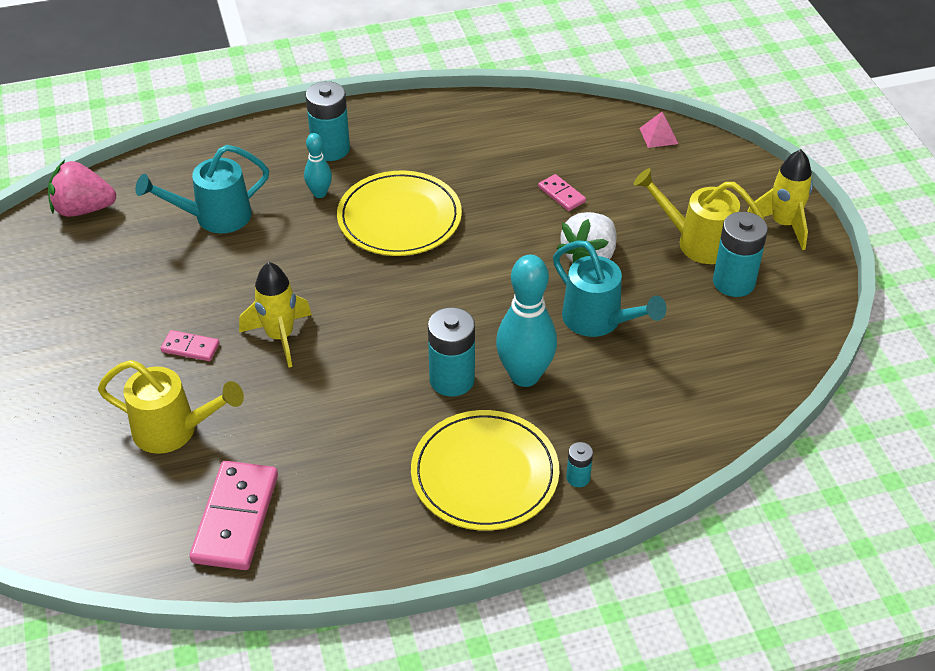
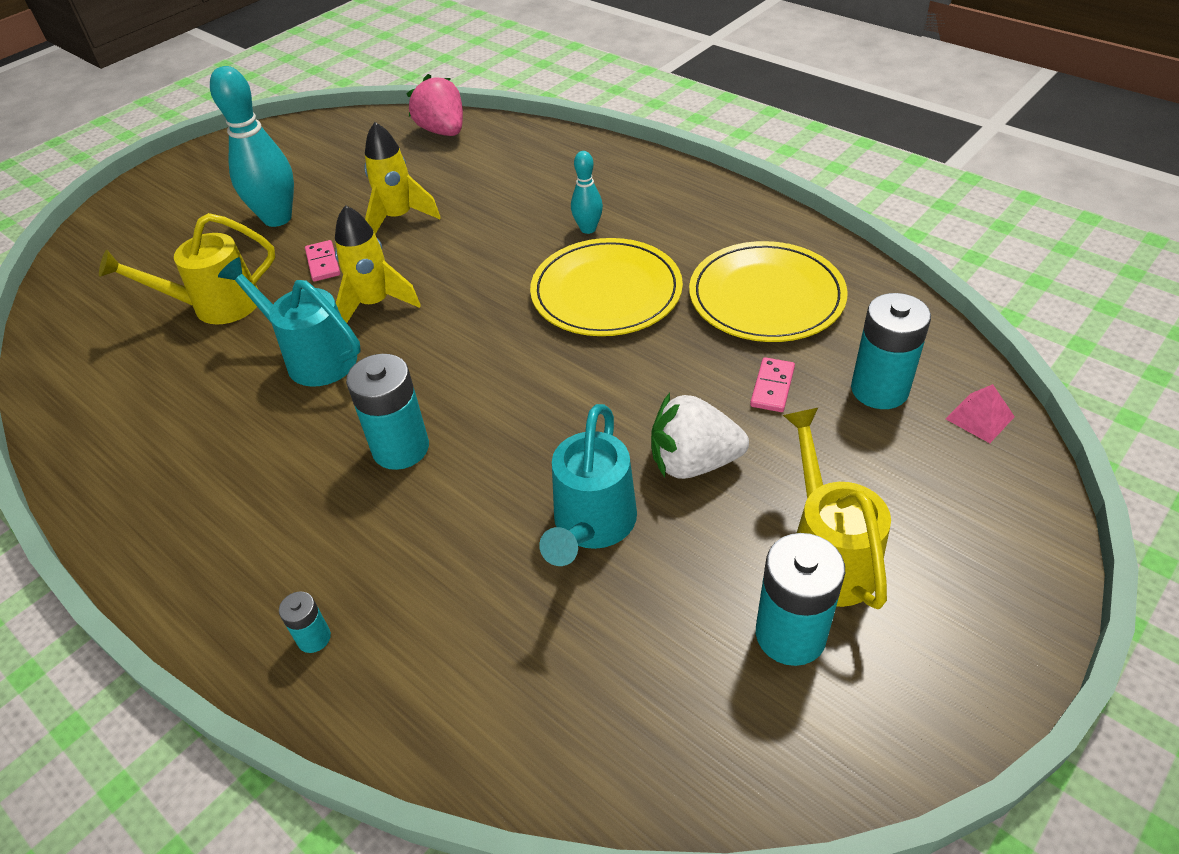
camera: 60 degrees right, 0 degrees up
(173, 430) = (216, 306): yellow watering can -> yellow watering can turned 90 degrees clockwise
(214, 217) = (496, 192): turquoise watering can -> turquoise watering can (313, 357)
(236, 518) = (126, 396): pink domino -> none
(330, 149) = (656, 204): turquoise battery -> turquoise battery (879, 389)
(484, 474) = (275, 547): yellow plate -> yellow plate (766, 296)
(525, 376) = (449, 504): turquoise bowling pin -> turquoise bowling pin (277, 218)
(783, 224) = (969, 637): yellow rocket -> yellow rocket (399, 218)

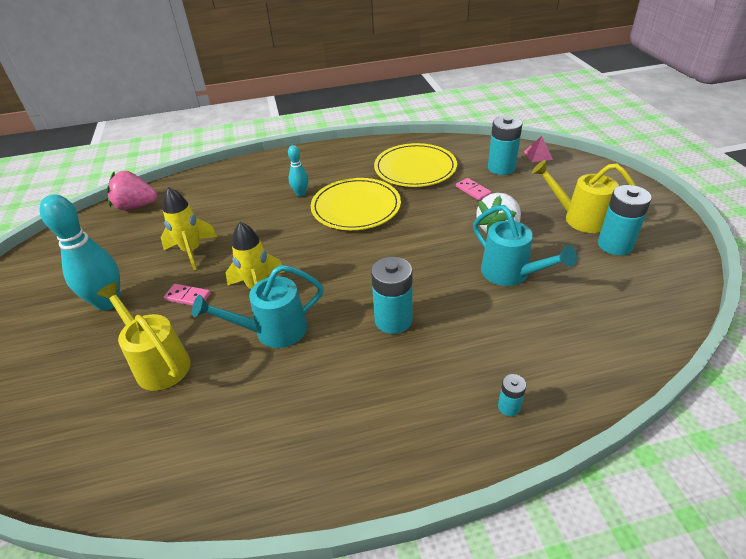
camera: 55 degrees left, 5 degrees down
(216, 306) = (158, 363): yellow watering can -> yellow watering can turned 120 degrees clockwise

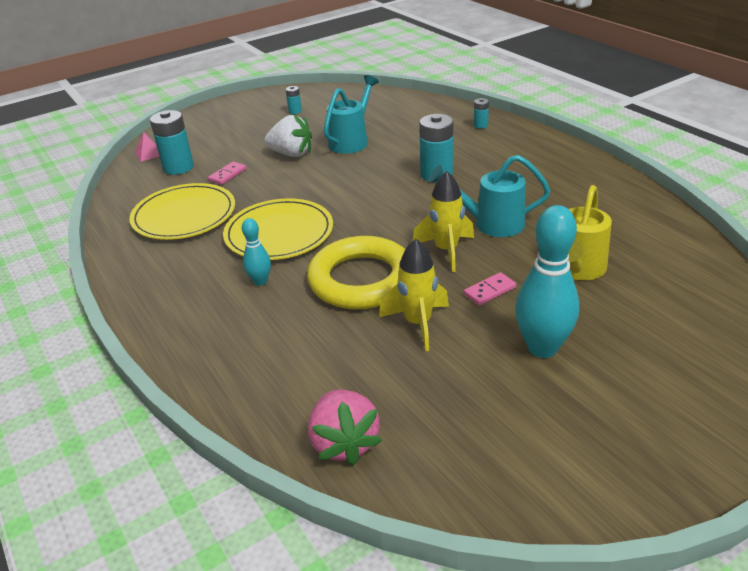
camera: 110 degrees left, 5 degrees down
(188, 297) = (489, 291): pink domino -> pink domino turned 60 degrees clockwise
(262, 236) = (361, 280): none -> yellow ring
(273, 331) = (491, 223): turquoise watering can -> turquoise watering can turned 135 degrees clockwise
(579, 218) = (262, 125): yellow watering can -> none
(615, 245) = (295, 111): turquoise battery -> turquoise battery, size x0.50

